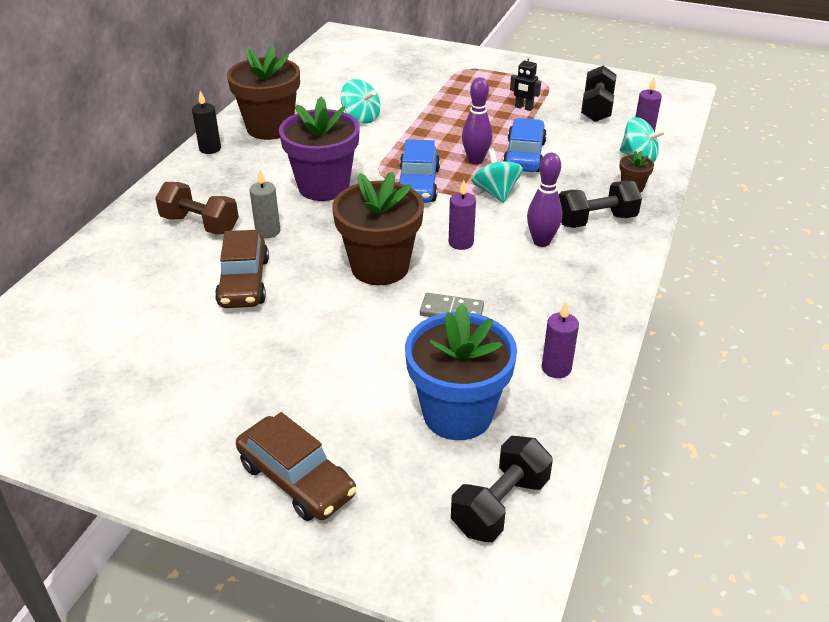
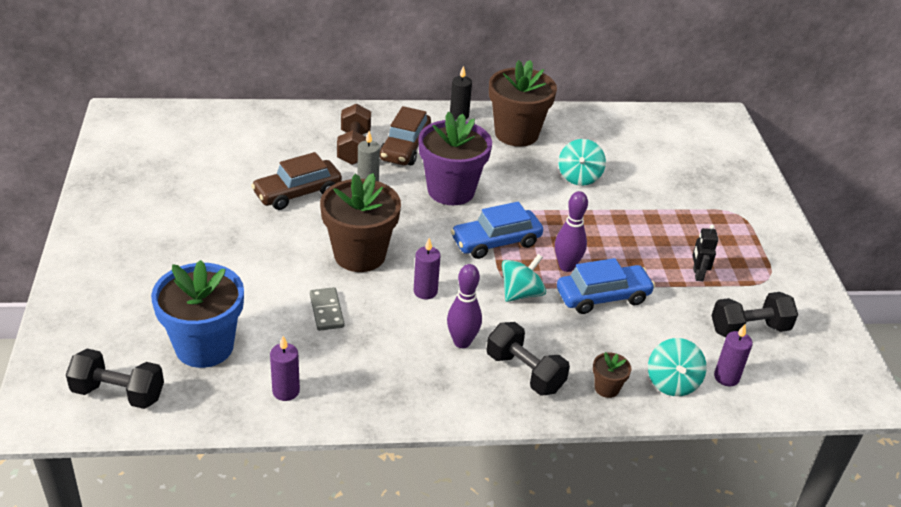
camera: 60 degrees right, 0 degrees up
(296, 479) = (106, 286): brown car -> brown car (405, 147)

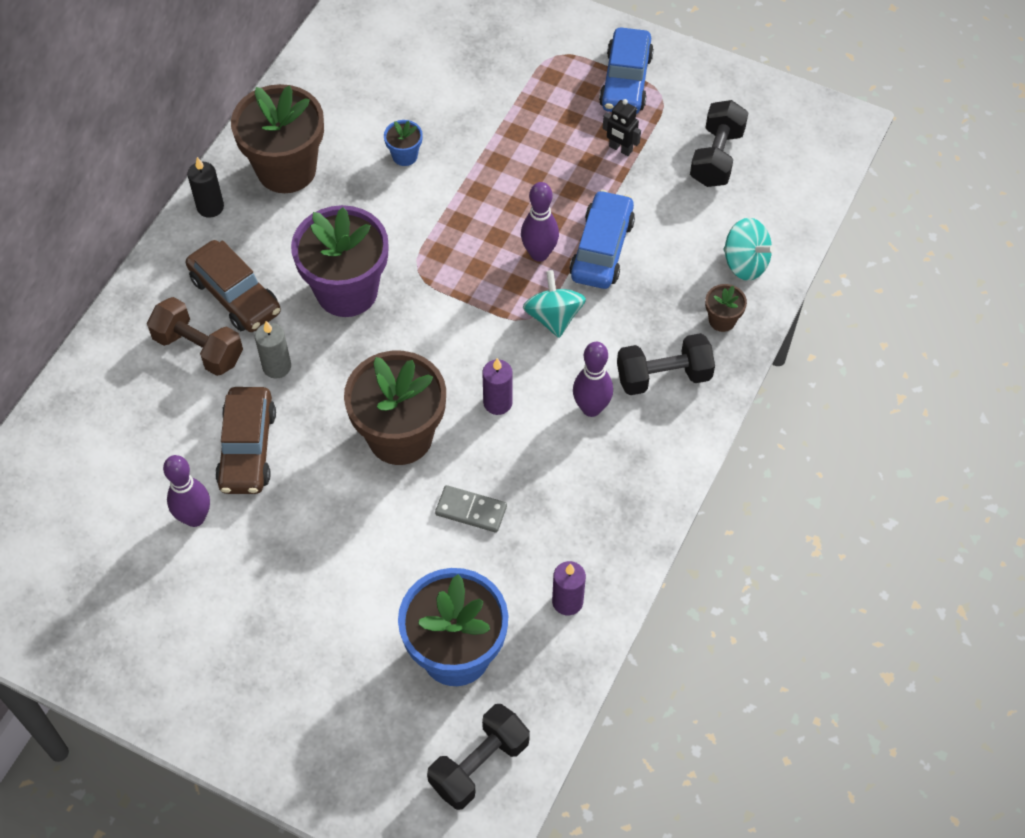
camera: 55 degrees left, 20 degrees up
(231, 190) = (195, 517): none -> purple bowling pin
(496, 242) = (461, 295): blue car -> blue car (625, 81)
(579, 177) = (405, 156): turquoise spinning top -> blue flower pot
(726, 377) = (763, 216): purple candle -> none

